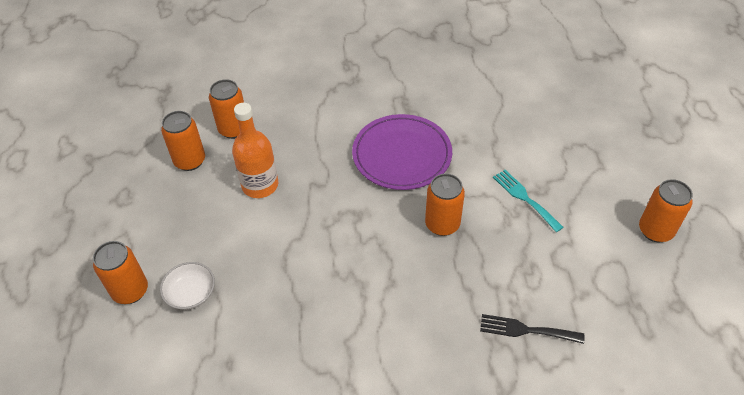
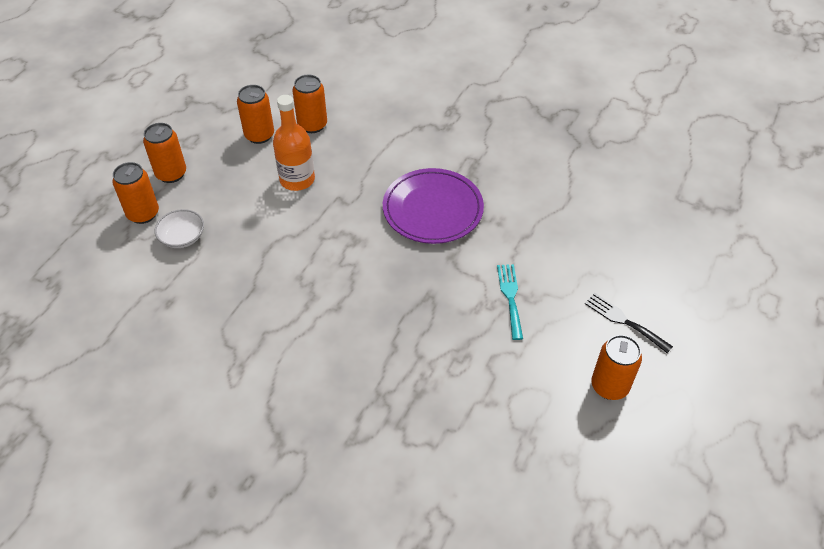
camera: 30 degrees right, 0 degrees up
(442, 224) = (418, 283): orange can -> orange can (171, 174)
(525, 330) = (414, 403): black fork -> black fork (624, 321)

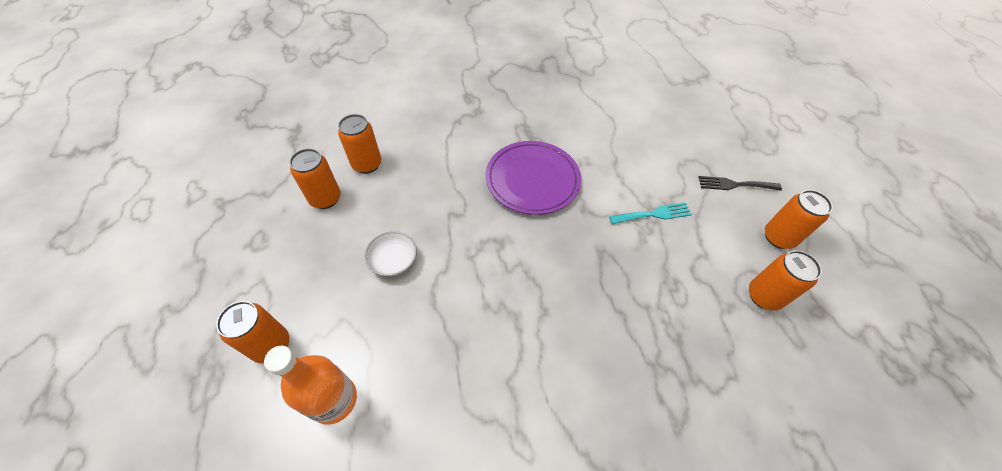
camera: 40 degrees left, 5 degrees up
(171, 174) = (266, 285): orange can -> orange can (764, 296)
(182, 237) = (338, 342): white bowl -> white bowl (393, 261)
(297, 179) = (399, 219): orange bottle -> orange bottle (333, 400)
(510, 297) = (654, 214): turquoise fork -> turquoise fork turned 120 degrees clockwise

